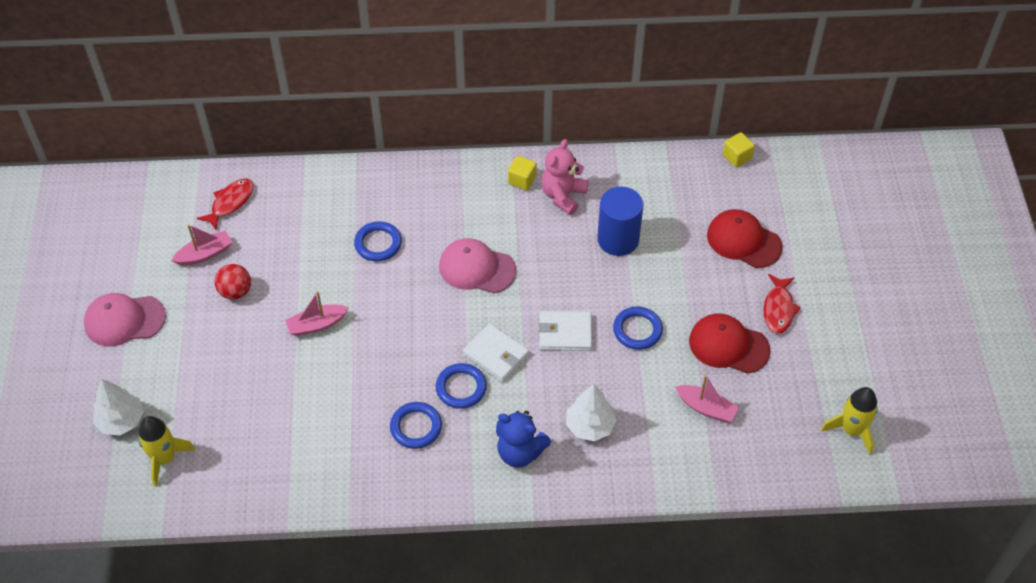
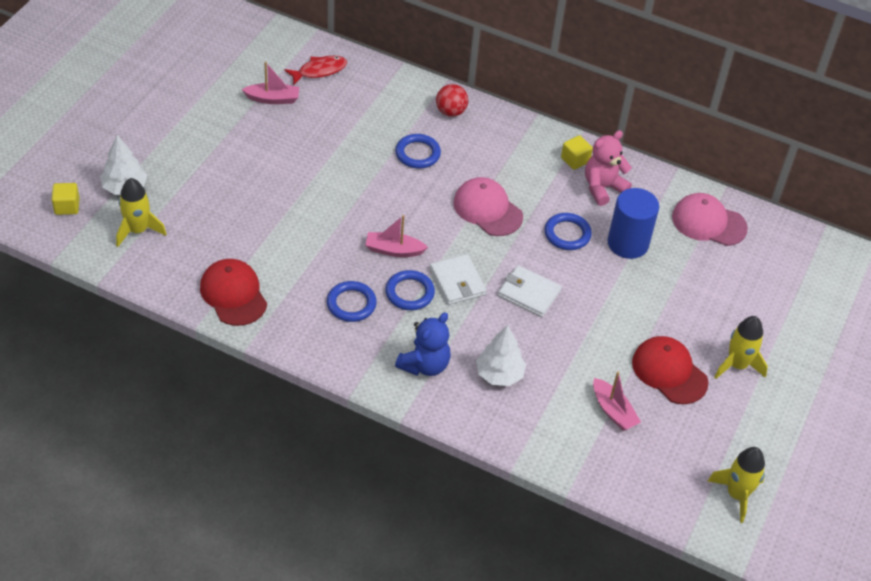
camera: 25 degrees right, 5 degrees down
(124, 320) = (178, 118): pink cap -> pink cap (708, 222)
(235, 291) = (277, 137): red ball -> red ball (451, 112)
(317, 324) = (325, 190): pink boat -> pink boat (394, 250)
(520, 452) = (424, 365): blue teddy bear -> blue teddy bear turned 105 degrees counterclockwise
(637, 330) = (594, 321): blue ring -> blue ring (567, 234)
(737, 157) = (785, 227): yellow cube -> yellow cube (67, 206)
(743, 241) = (743, 296): red cap -> red cap (233, 294)
(778, 309) = (737, 365): red fish -> yellow rocket

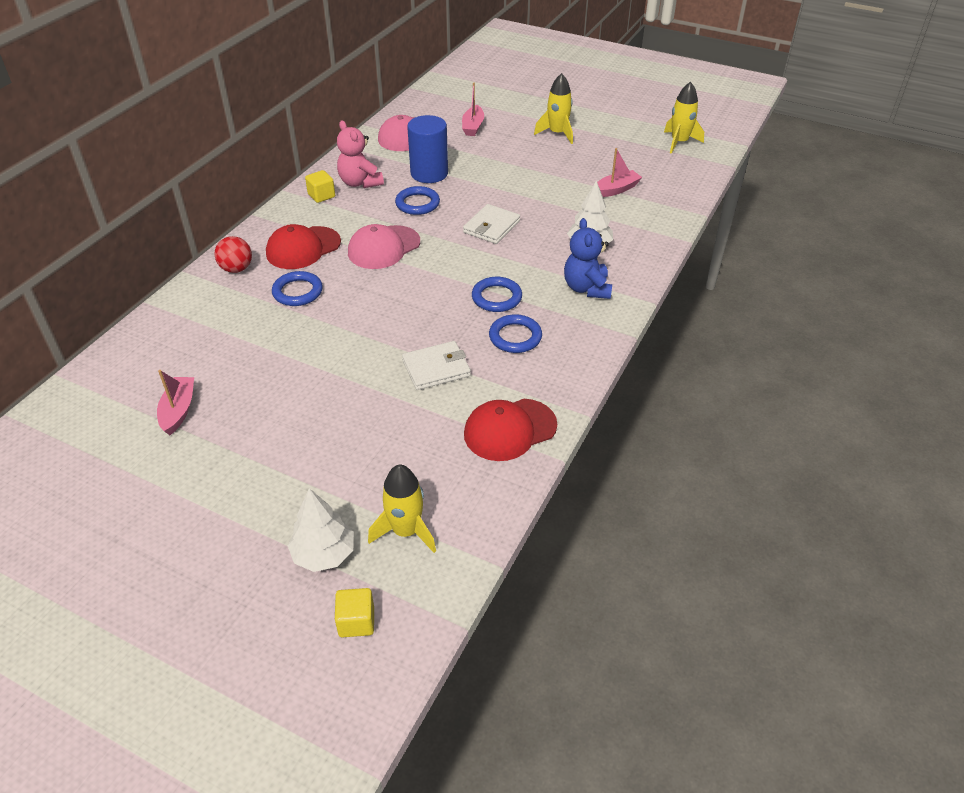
camera: 85 degrees left, 5 degrees down
(319, 71) = (137, 370): red fish -> none
(394, 250) = (439, 308): pink boat -> pink boat (473, 126)
(424, 365) = (587, 288): blue teddy bear -> blue teddy bear turned 135 degrees counterclockwise
(457, 282) = (480, 267): white wallet -> white wallet (436, 368)
(669, 372) = (570, 162): red cap -> red cap (303, 248)

